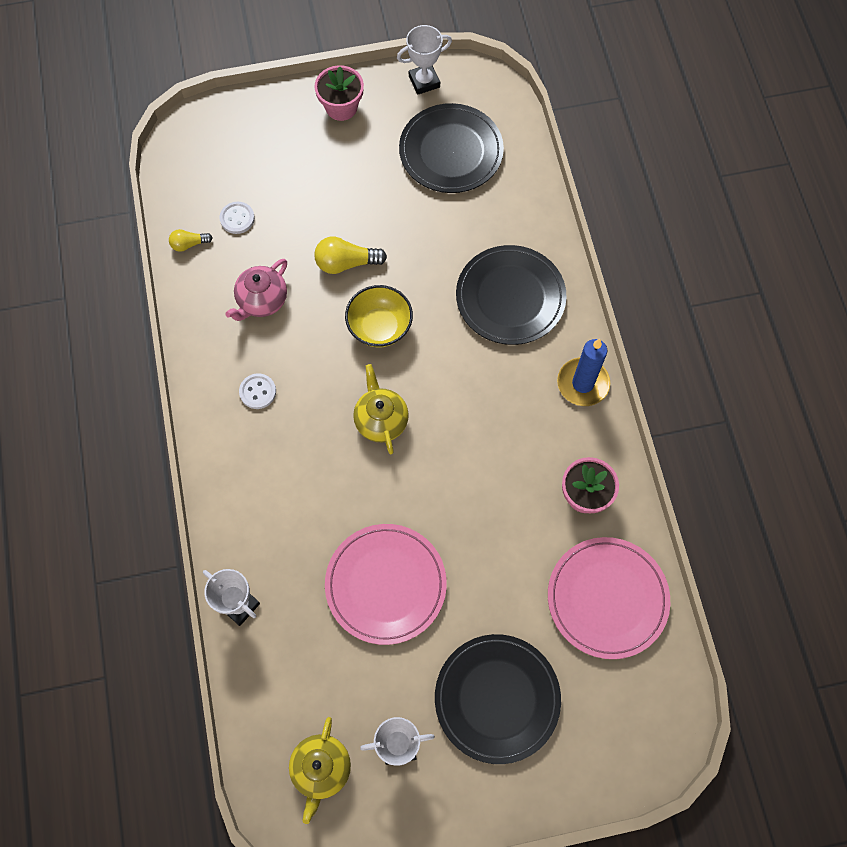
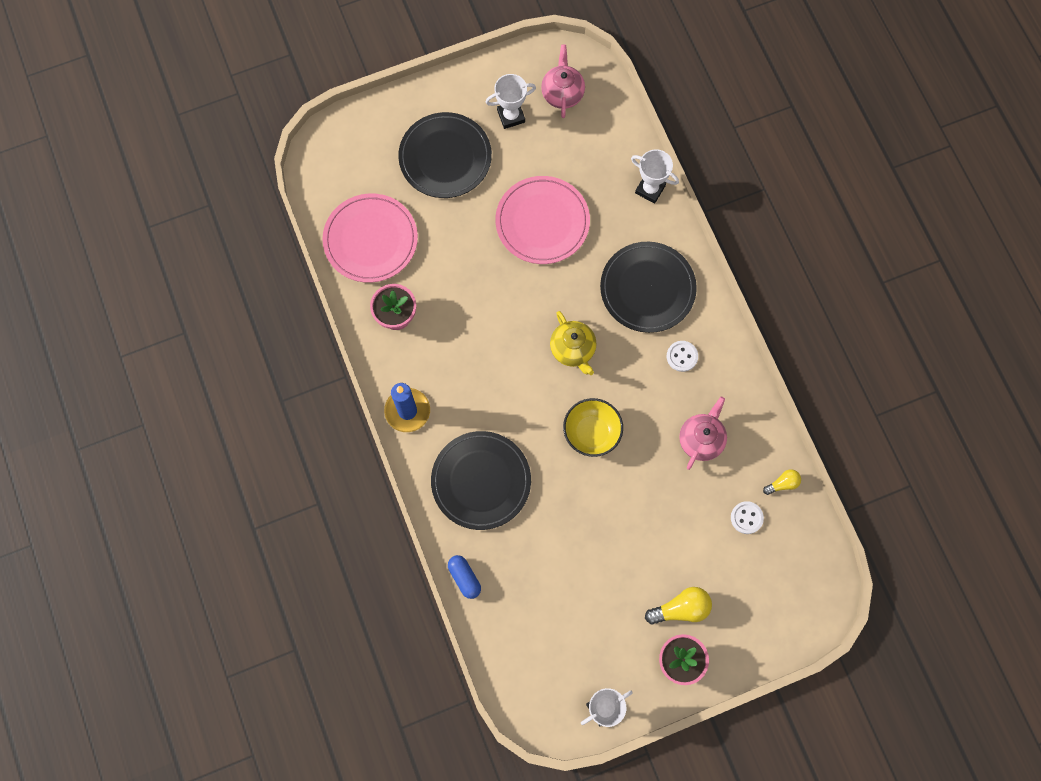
camera: 170 degrees right, 5 degrees up
(321, 769) = (562, 93): yellow teapot -> pink teapot
(346, 263) = (635, 490): yellow light bulb -> yellow light bulb (681, 609)
(451, 151) = (561, 628): black plate -> black plate (647, 289)
(541, 209) = (464, 578): none -> blue capsule

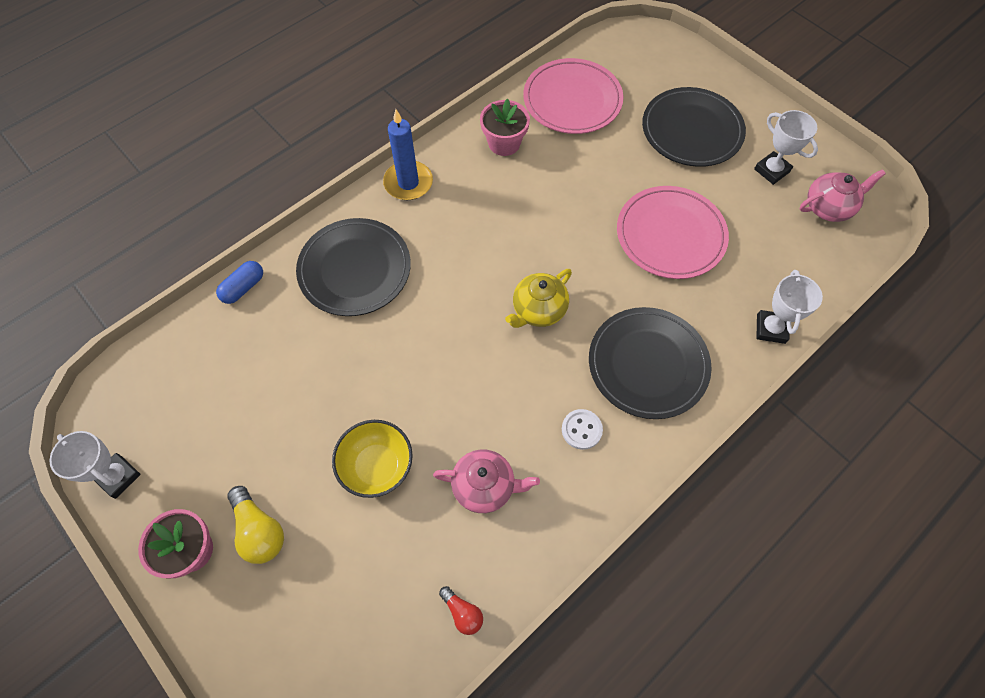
camera: 70 degrees right, 10 degrees down
(591, 432) = (448, 360): yellow bowl -> yellow bowl (377, 466)
(746, 518) = (401, 578): white button -> none
(782, 484) = (462, 613): yellow light bulb -> red light bulb

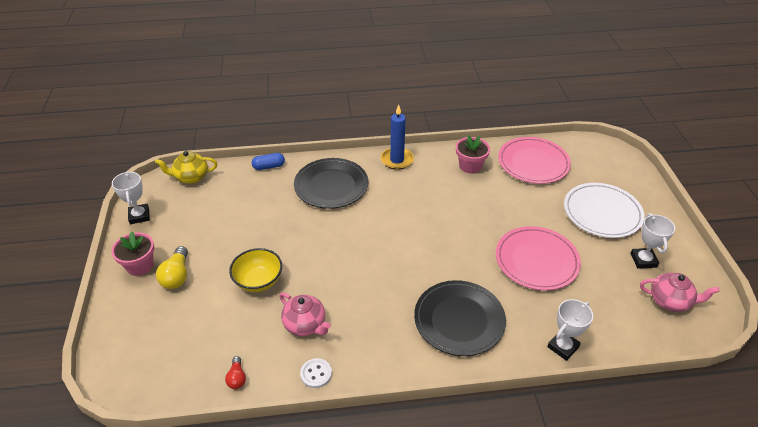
camera: 35 degrees right, 20 degrees down
(538, 310) = (415, 256): yellow teapot -> yellow teapot (191, 177)
(581, 430) = (386, 330): white button -> white button (316, 374)
(691, 130) = (602, 213): black plate -> white plate

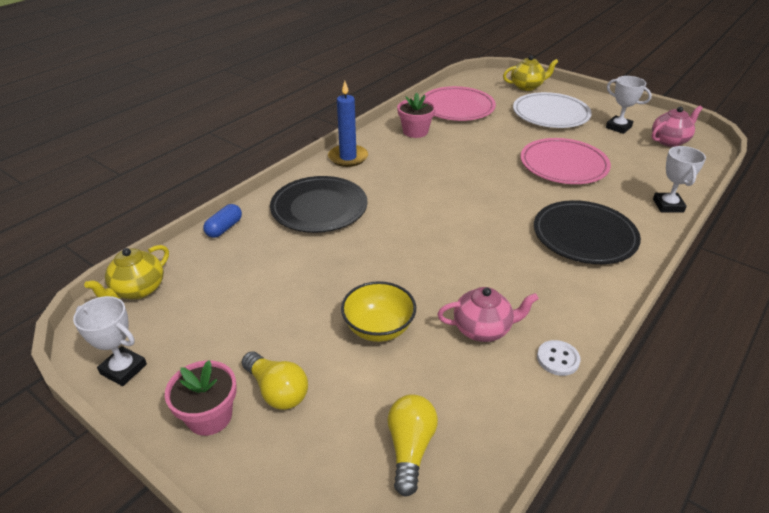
camera: 45 degrees left, 5 degrees down
(187, 350) = (410, 448): none -> yellow light bulb
(237, 378) = (500, 425): red light bulb -> none
(625, 176) = (527, 86): none -> yellow teapot

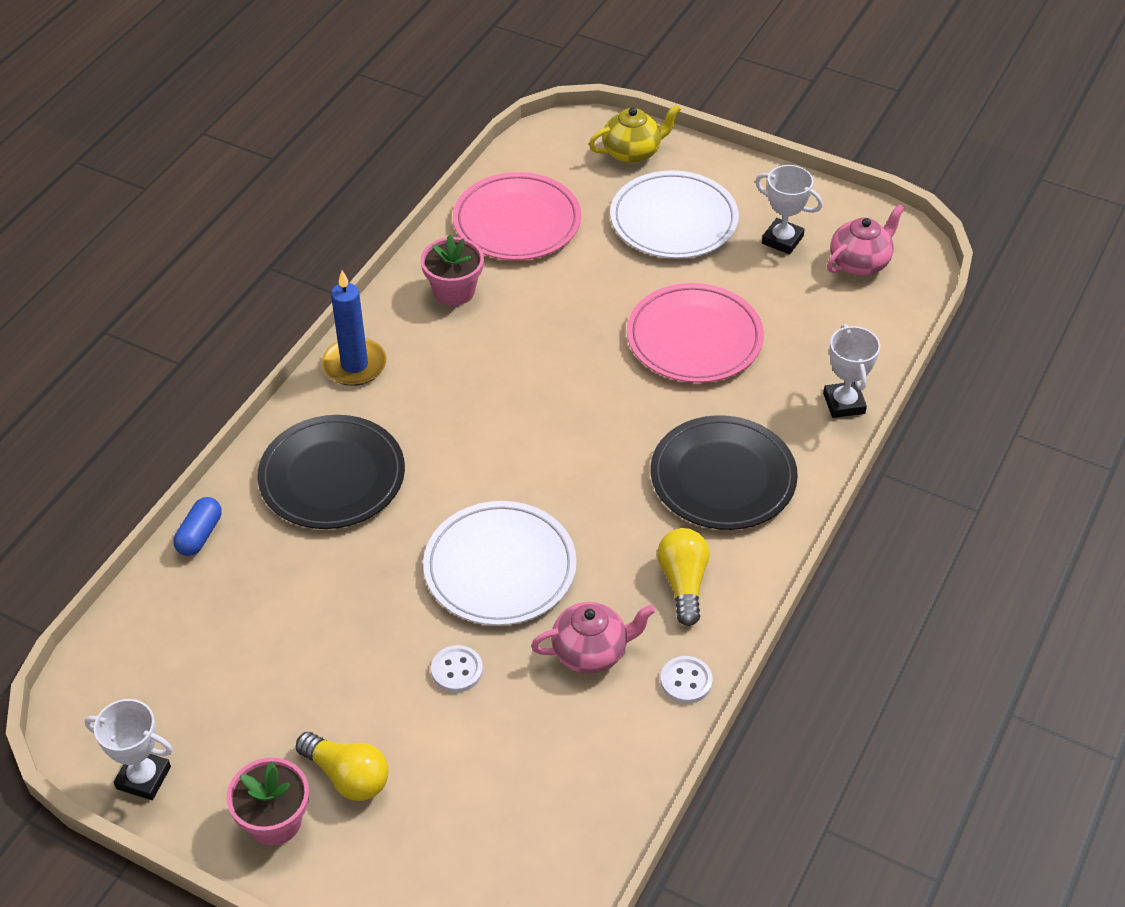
camera: 10 degrees left, 10 degrees up
(138, 290) = (113, 659): yellow teapot -> none
(378, 328) = (457, 670): yellow bowl -> white button
(410, 448) = (519, 822): yellow light bulb -> yellow light bulb (683, 583)
(421, 269) = (500, 567): none -> white plate

